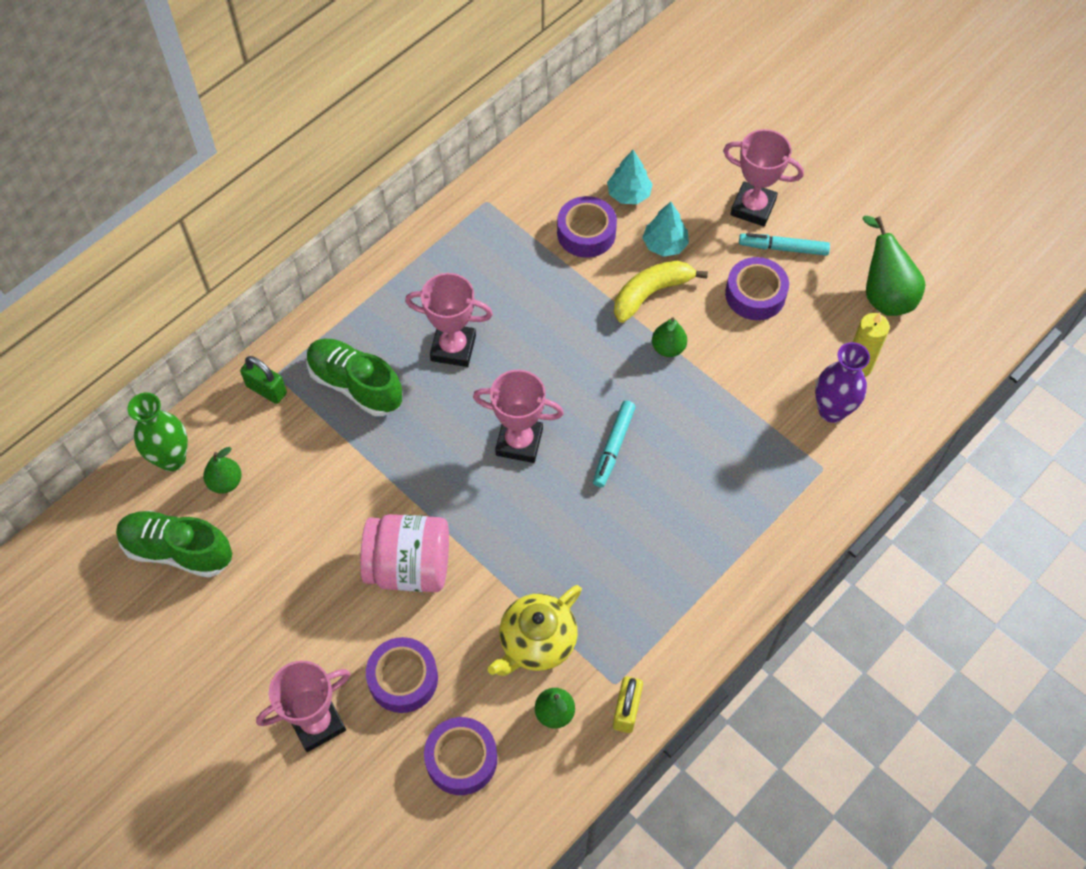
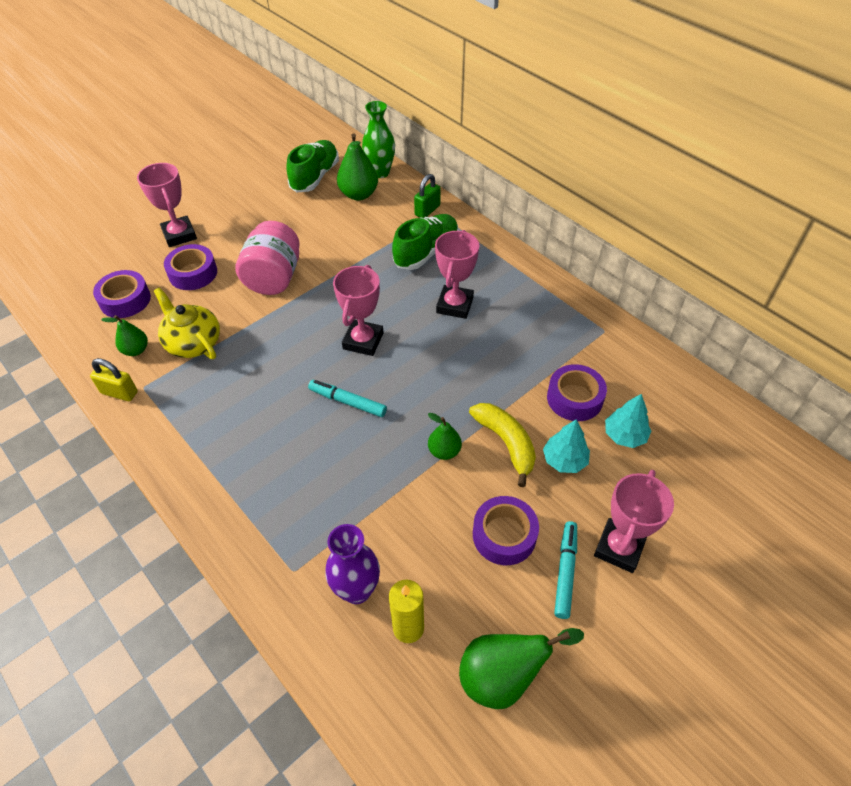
camera: 95 degrees right, 10 degrees down
(225, 482) = (359, 194): green pear -> green pear, size x1.65

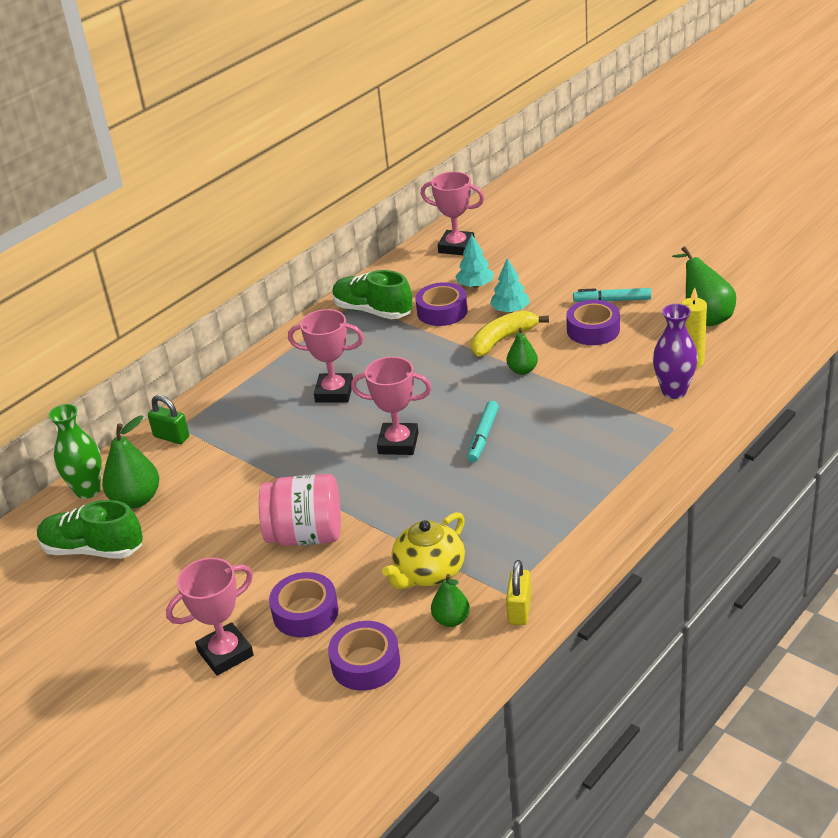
camera: 95 degrees left, 15 degrees down
(426, 252) = (250, 425): green shoe -> green shoe (373, 311)
(619, 548) = (582, 280): pink trophy -> pink trophy (456, 247)

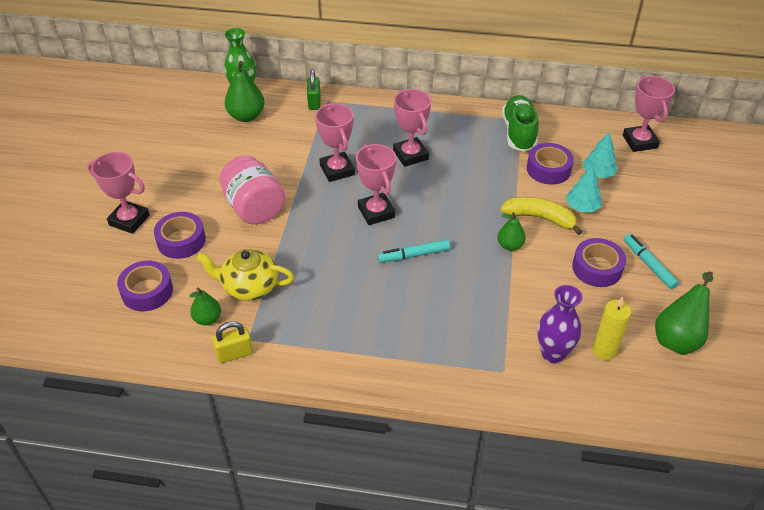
camera: 55 degrees right, 10 degrees up
(93, 549) = (193, 120): green shoe -> none
(305, 452) = (337, 170): none -> pink trophy

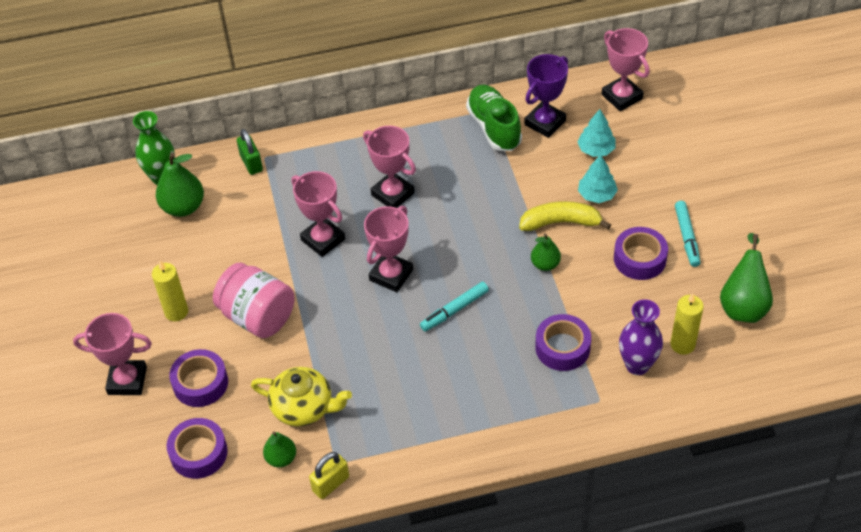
camera: 20 degrees left, 5 degrees up
(196, 184) = (176, 312): none -> yellow candle
(249, 286) = (304, 407): yellow teapot -> yellow teapot turned 150 degrees counterclockwise
(376, 212) = (391, 275): pink trophy -> pink trophy turned 75 degrees clockwise
(548, 169) = (544, 162): purple tape -> purple tape (562, 348)
(563, 141) = (545, 123): none -> purple trophy
(648, 264) = (686, 237): turquoise marker -> turquoise marker turned 135 degrees counterclockwise

